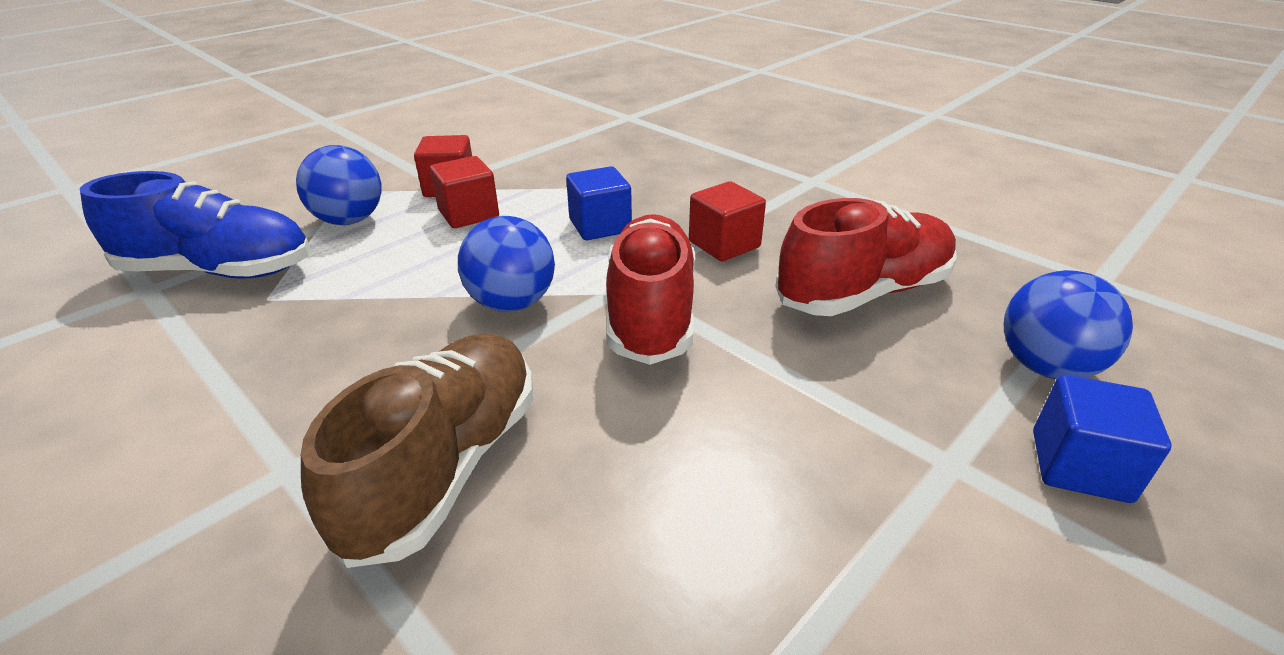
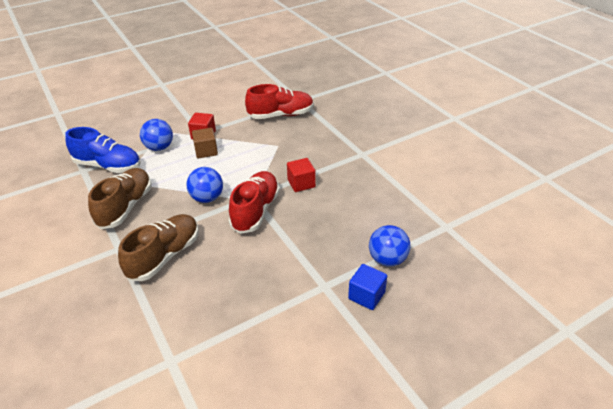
camera: 15 degrees right, 5 degrees up
(288, 355) = (125, 207): none -> brown shoe
(468, 214) = (206, 151): red cube -> brown cube
(600, 226) = (256, 166): blue cube -> none
(863, 292) = (342, 216): red shoe -> red shoe (281, 115)

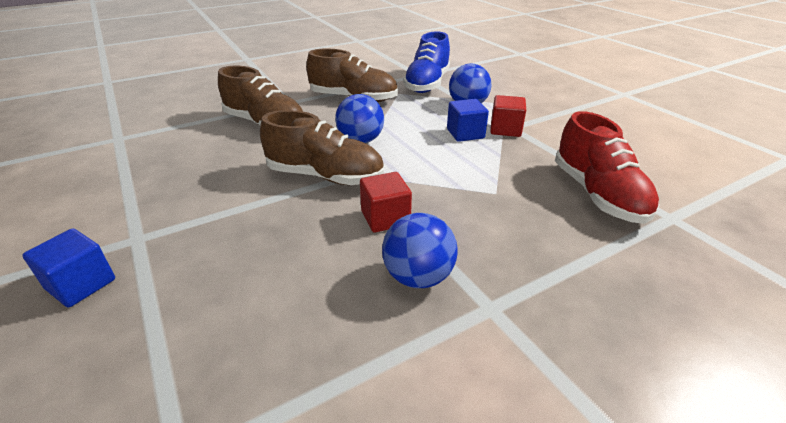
camera: 90 degrees right, 5 degrees down
(206, 151) = (465, 134): brown cube -> blue cube
(255, 211) = (325, 176): red shoe -> brown shoe
(387, 259) = (141, 321): blue ball -> blue ball (418, 277)

